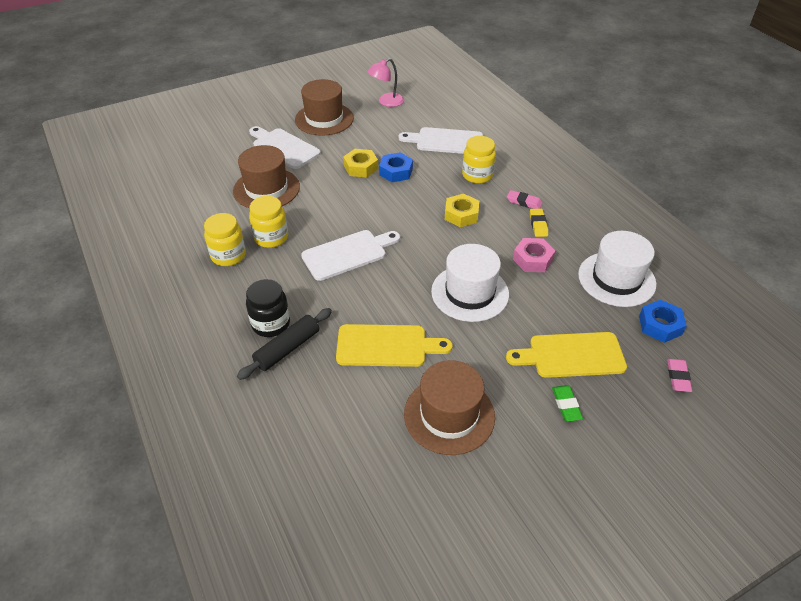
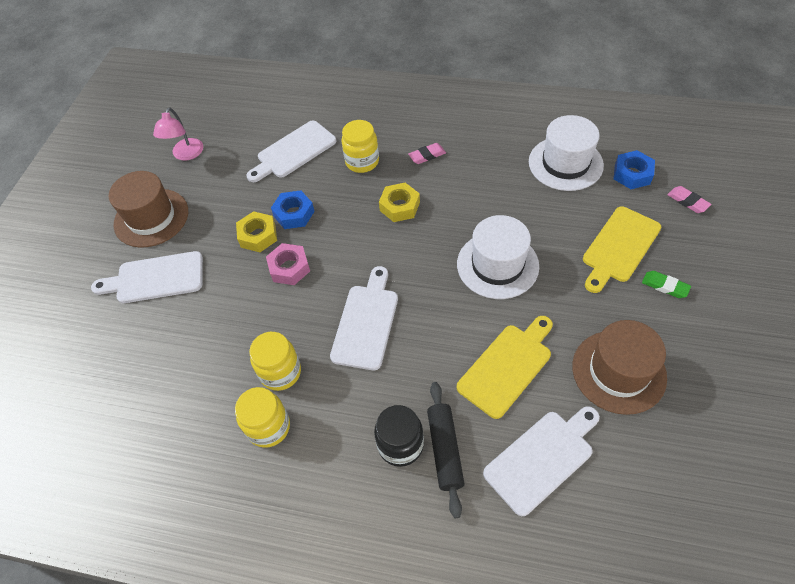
camera: 45 degrees left, 10 degrees up
(266, 189) = (203, 332): brown hat -> none
(329, 406) = (542, 458): none -> white cutting board
(532, 259) = (498, 197): pink nut -> pink nut (289, 268)
(538, 224) = (462, 166): yellow eraser -> none

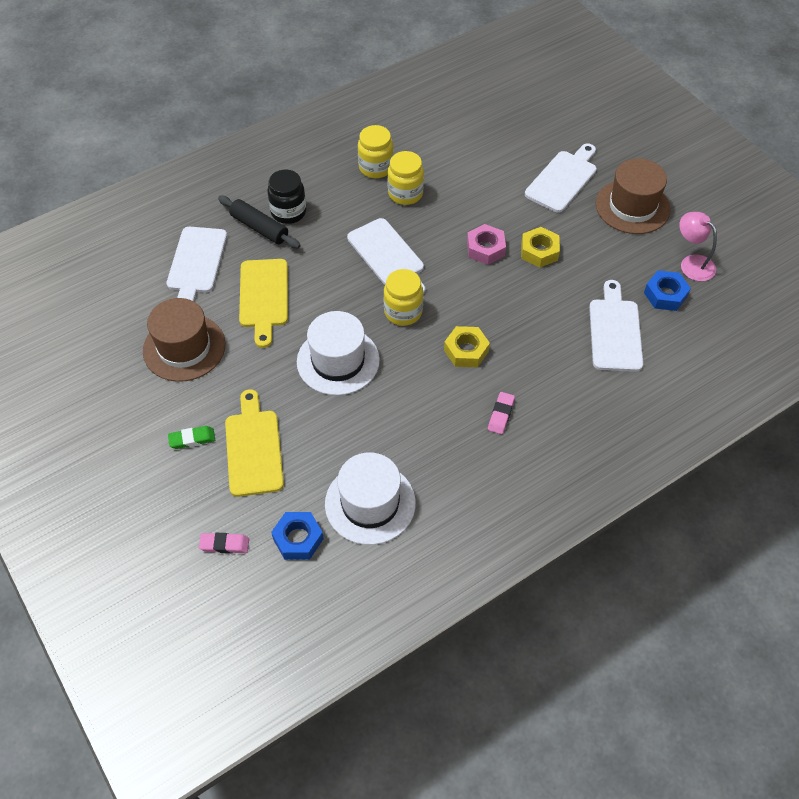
camera: 130 degrees right, 0 degrees up
(294, 214) = (537, 284): blue nut -> blue nut (665, 295)
(362, 162) = (547, 366): yellow jar -> yellow jar (403, 312)

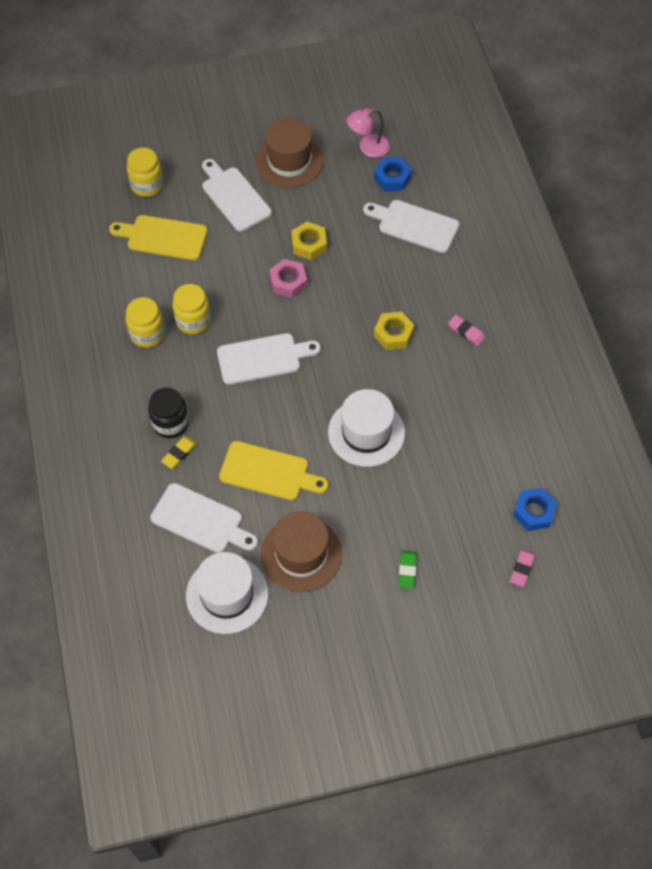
camera: 70 degrees left, 5 degrees up
(254, 448) = (434, 523): yellow cutting board -> yellow cutting board (163, 237)
(259, 228) = (179, 453): black rolling pin -> yellow eraser
(370, 503) = (517, 450): white hat -> white hat (227, 594)
(403, 312) = (332, 366): yellow jar -> yellow jar (147, 185)

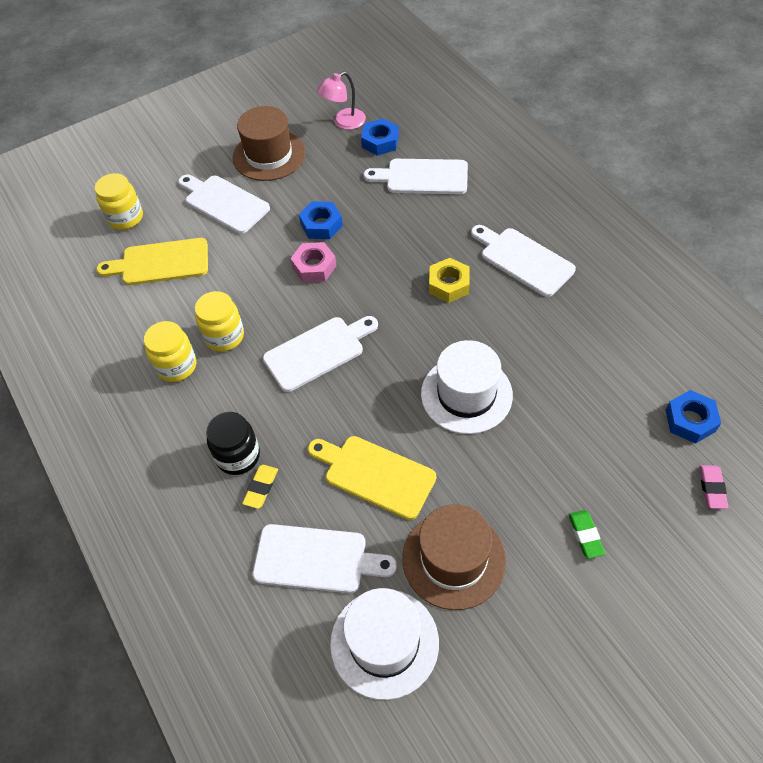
camera: 15 degrees left, 5 degrees down
(268, 472) = (375, 475): yellow cutting board -> yellow cutting board turned 150 degrees counterclockwise
(309, 244) = (321, 225): yellow nut -> blue nut
(466, 332) = (523, 260): pink eraser -> white cutting board

